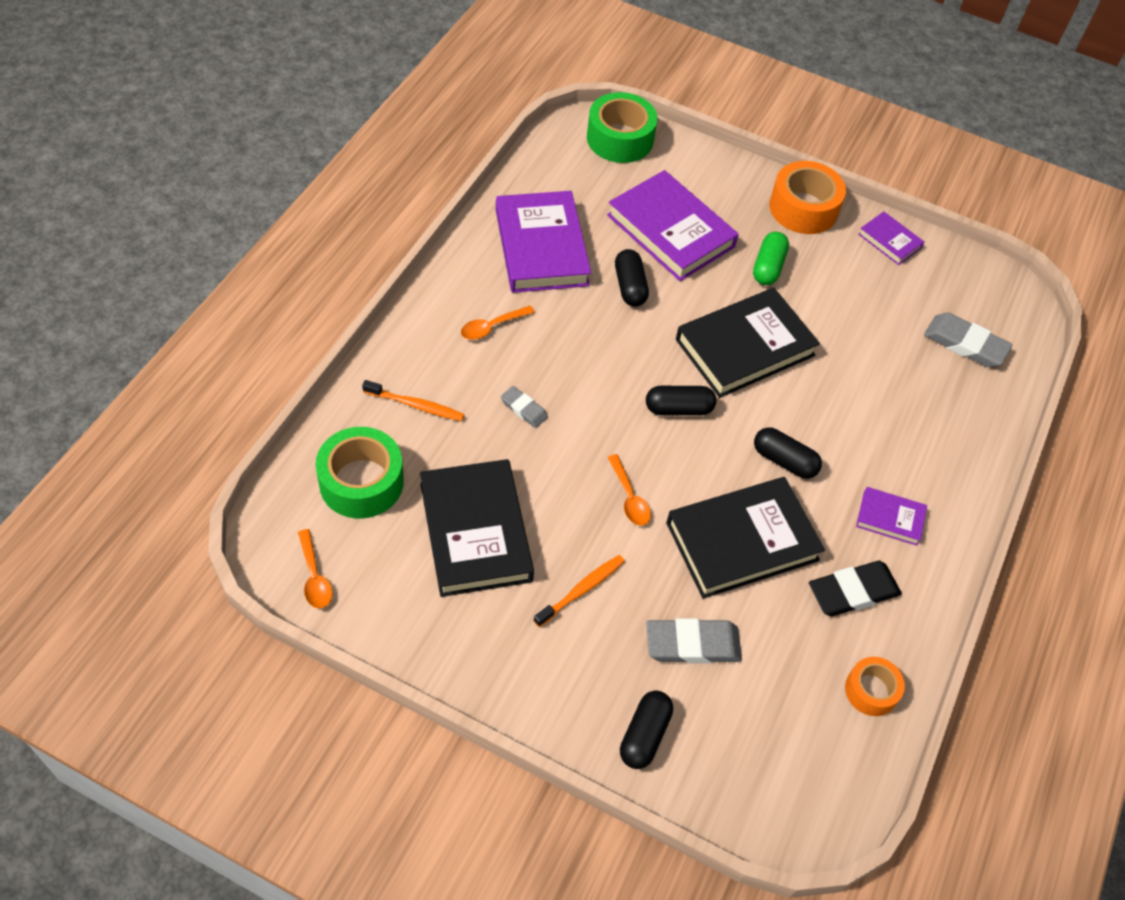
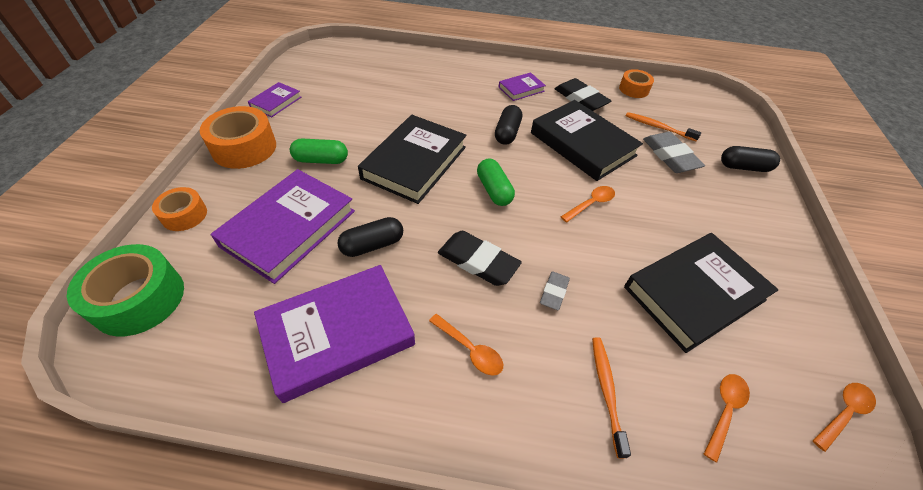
camera: 105 degrees left, 5 degrees down
(361, 482) = (724, 410): green tape -> orange spoon
(581, 590) = (683, 215): orange toothbrush -> orange toothbrush (658, 127)
(582, 361) = (478, 261): none -> black eraser
(678, 409) = (494, 190): black capsule -> green capsule
(709, 163) = (184, 215): none -> orange tape
(745, 347) = (415, 163): black book -> black book turned 75 degrees clockwise
(890, 518) = (521, 89): purple book -> purple book turned 60 degrees clockwise
(965, 344) = (368, 68): grey eraser -> none

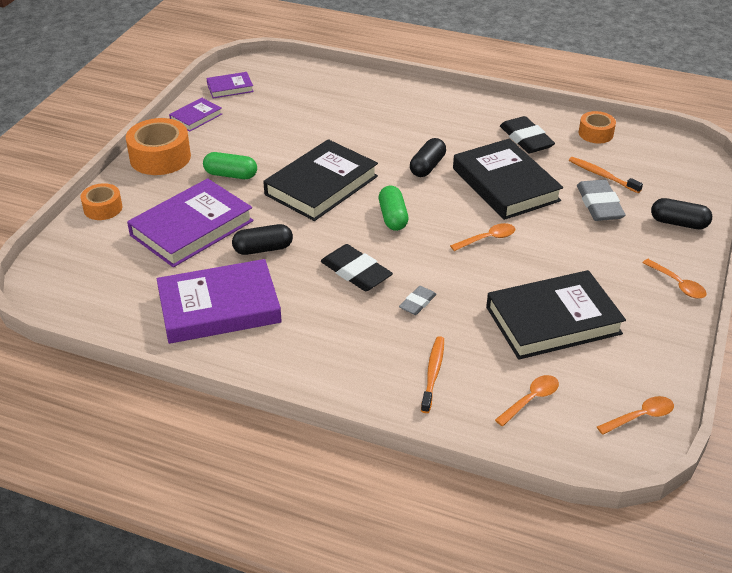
camera: 15 degrees right, 10 degrees down
(139, 299) = (64, 265): green tape -> none
(470, 349) = (326, 332): orange spoon -> orange spoon (677, 284)
(521, 89) = (461, 123): purple book -> purple book (230, 88)

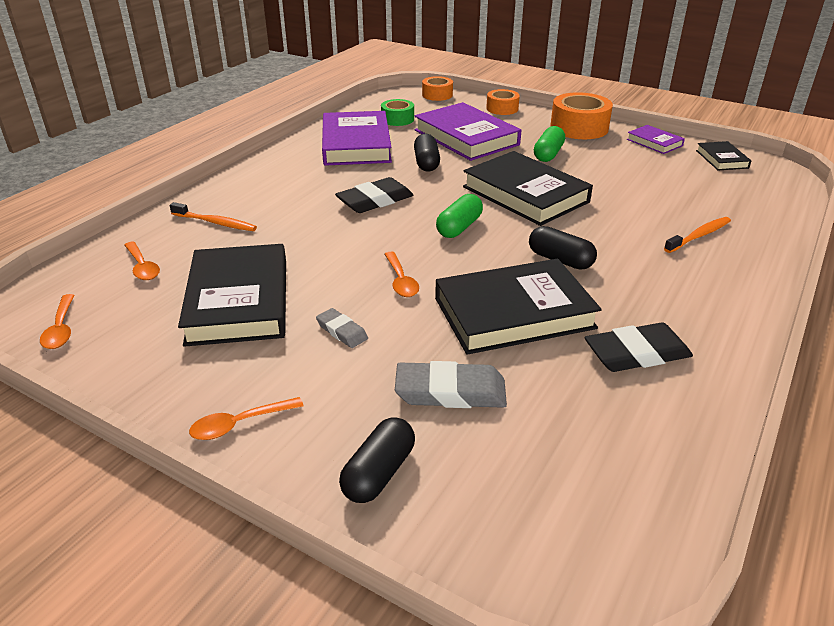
camera: 100 degrees right, 5 degrees down
(137, 285) = (397, 119): none -> green tape
(230, 88) = (721, 159): purple book -> black book
(393, 217) = (459, 227): green capsule -> green capsule turned 60 degrees counterclockwise
(417, 303) = (313, 226): grey eraser -> grey eraser (342, 331)
(595, 133) = (665, 439): orange tape -> orange tape (437, 95)
(602, 175) = (529, 414): orange toothbrush -> orange toothbrush (699, 236)

